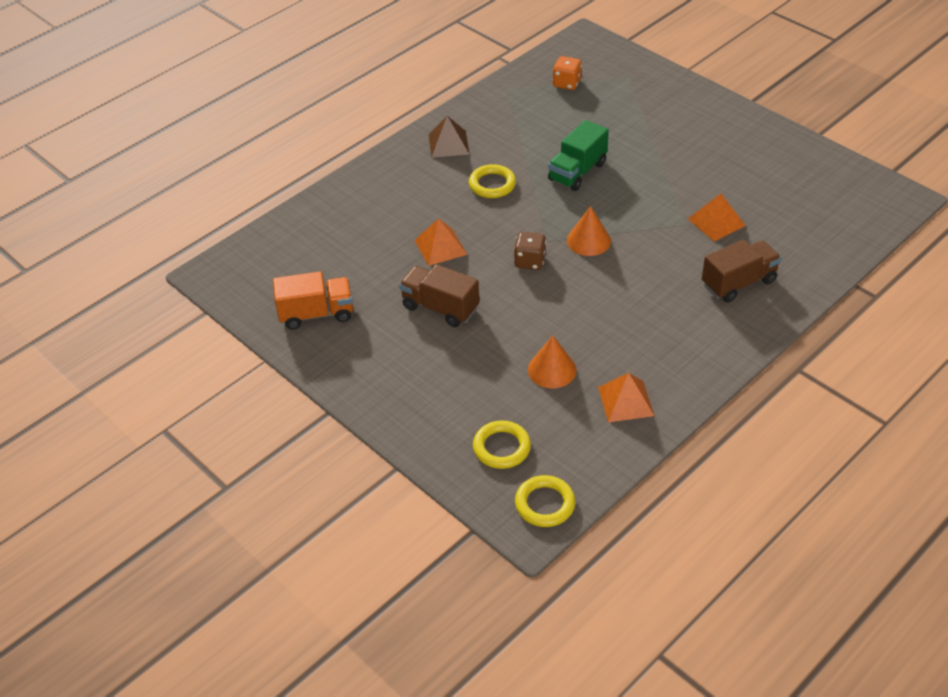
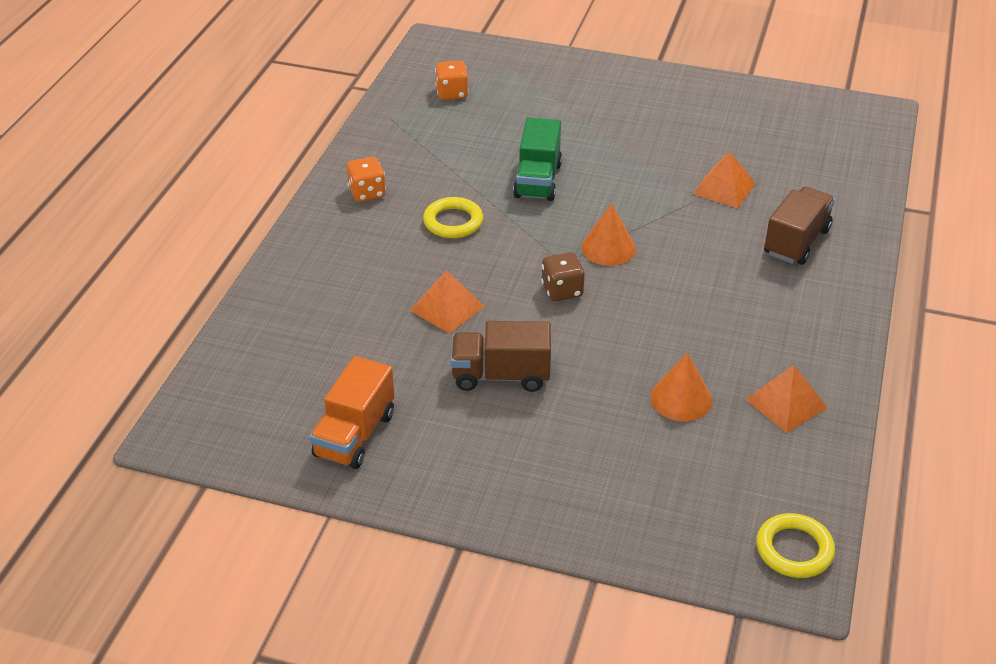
camera: 30 degrees left, 5 degrees down
(316, 314) = (355, 435): orange truck -> orange truck turned 150 degrees clockwise
(448, 144) = (367, 193): brown pyramid -> orange dice
(501, 447) = (696, 506): yellow ring -> none

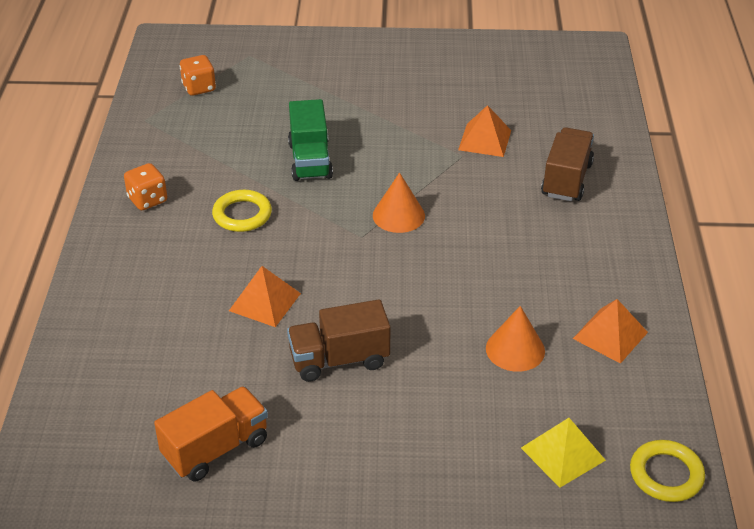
camera: 15 degrees left, 0 degrees up
(355, 435) = (216, 448): orange truck -> orange truck turned 135 degrees counterclockwise
(562, 291) = (369, 264): brown dice -> none
(693, 508) = (562, 454): none -> yellow pyramid

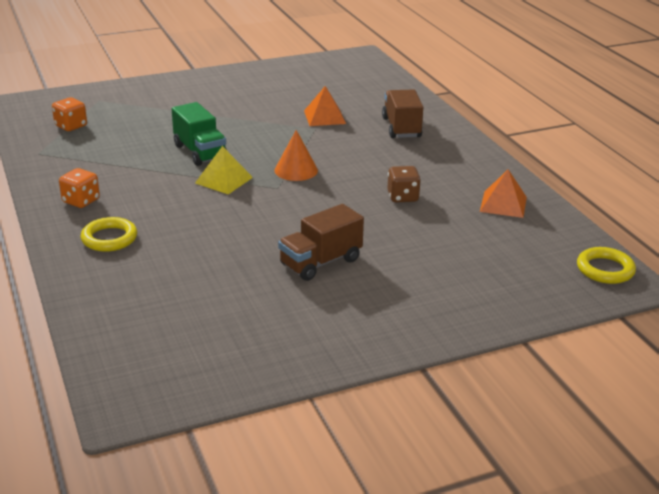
camera: 25 degrees left, 10 degrees down
(216, 448) = (266, 340): orange truck -> none
(242, 215) = (170, 194): yellow ring -> yellow ring (109, 238)
(264, 302) = (232, 242): orange pyramid -> none
(495, 290) = (402, 197): none -> brown dice
(515, 349) = (445, 226): orange cone -> none
(562, 454) = (528, 276): yellow pyramid -> yellow pyramid (223, 180)

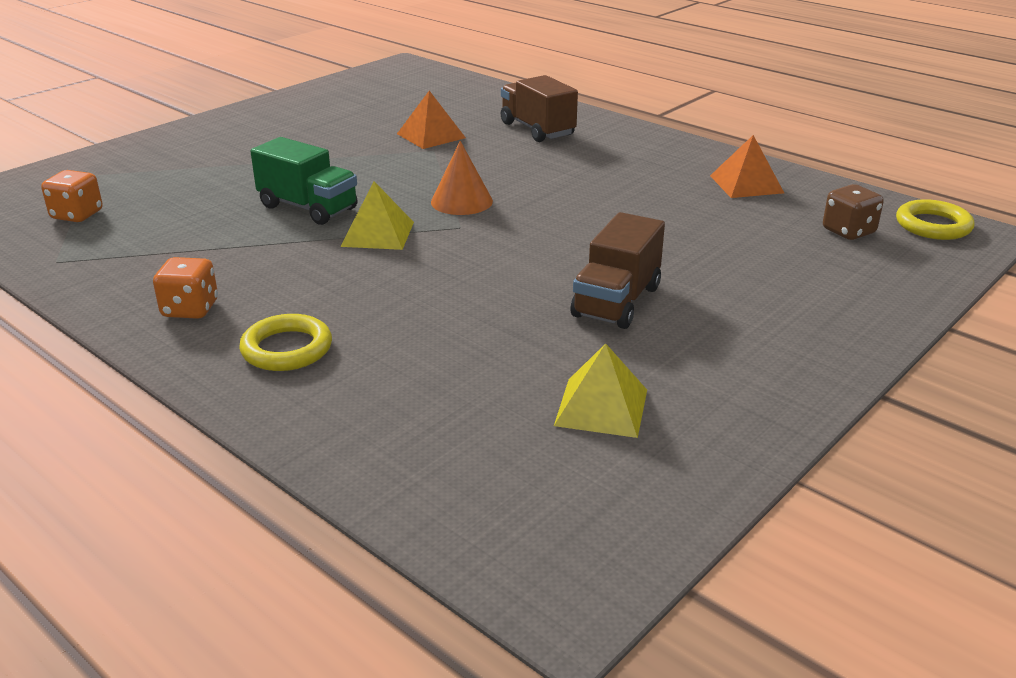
camera: 25 degrees left, 0 degrees up
(243, 322) = (601, 407): none -> yellow pyramid
(402, 197) = (626, 202): brown dice -> brown dice (848, 231)

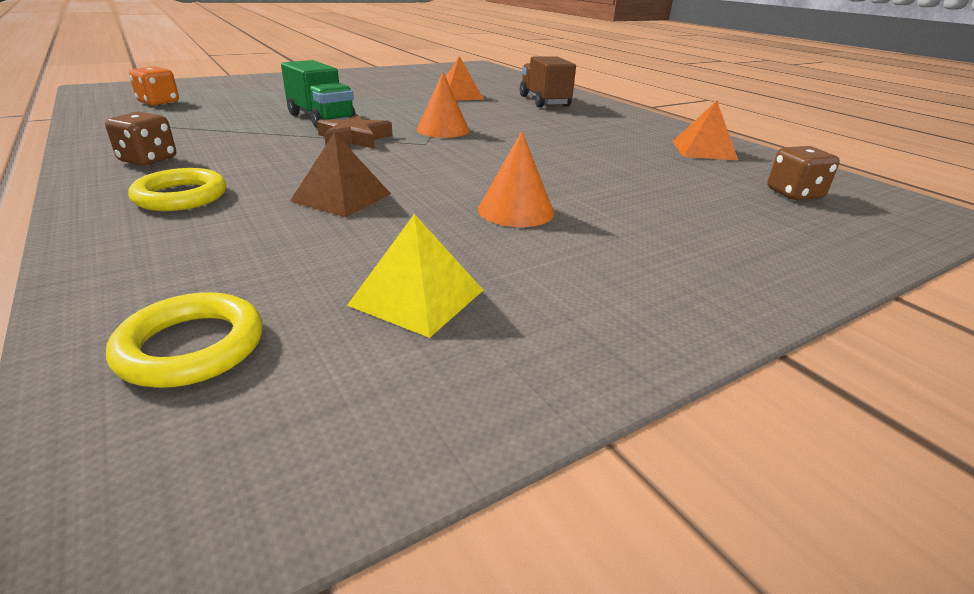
camera: 15 degrees right, 0 degrees up
(190, 309) = (148, 160): orange dice -> brown dice
(377, 234) = (354, 138): yellow pyramid -> brown star
(443, 318) = (341, 197): none -> brown pyramid
(616, 302) = (516, 210): brown truck -> orange cone
(933, 225) = (892, 202): yellow ring -> yellow ring (191, 347)

